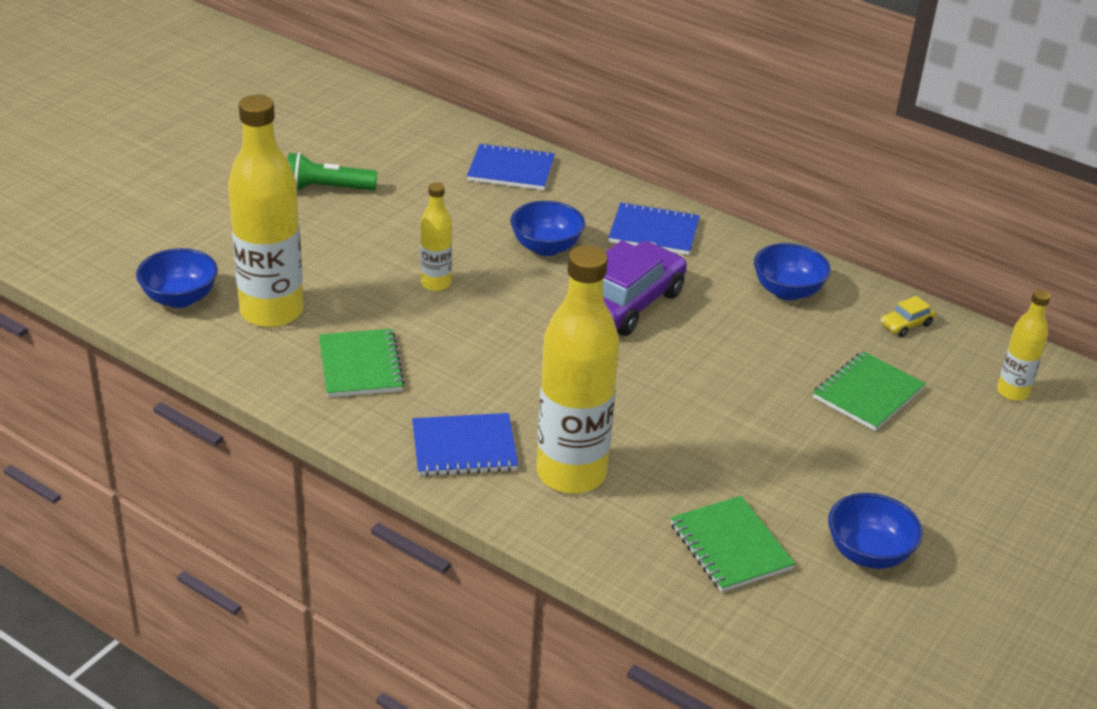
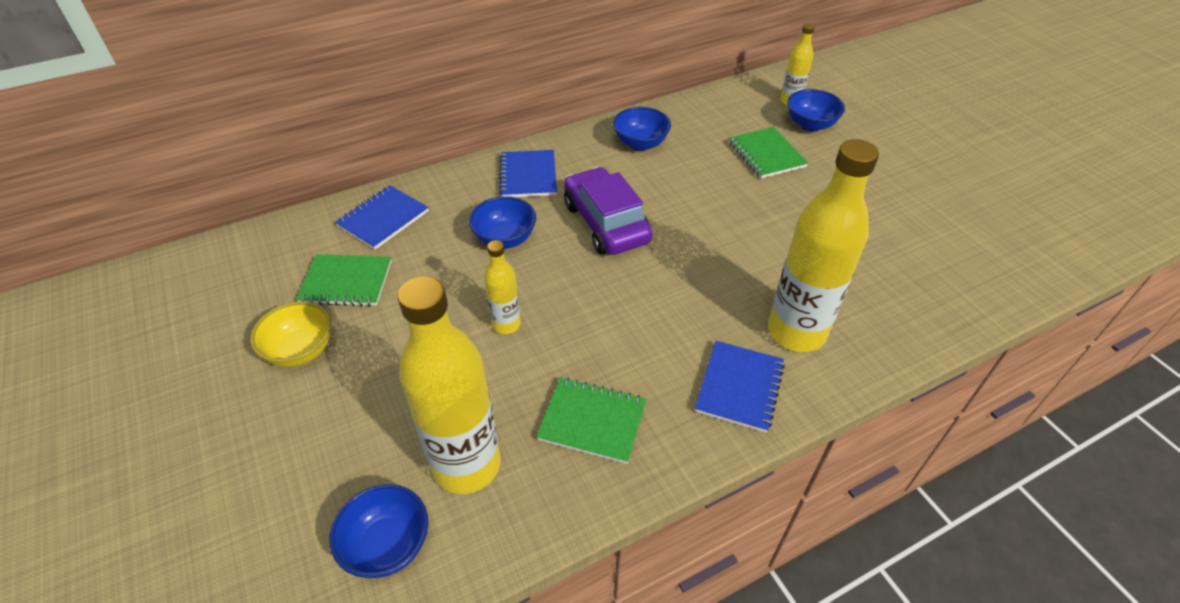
camera: 60 degrees left, 10 degrees up
(327, 189) = (301, 350): green flashlight -> yellow bowl
(654, 232) = (528, 176): blue notebook -> blue notebook turned 45 degrees counterclockwise
(730, 546) = (902, 278): green notebook -> green notebook (346, 282)
(868, 553) = (924, 218): blue bowl -> blue bowl (810, 125)
(906, 324) = (705, 112): yellow car -> none

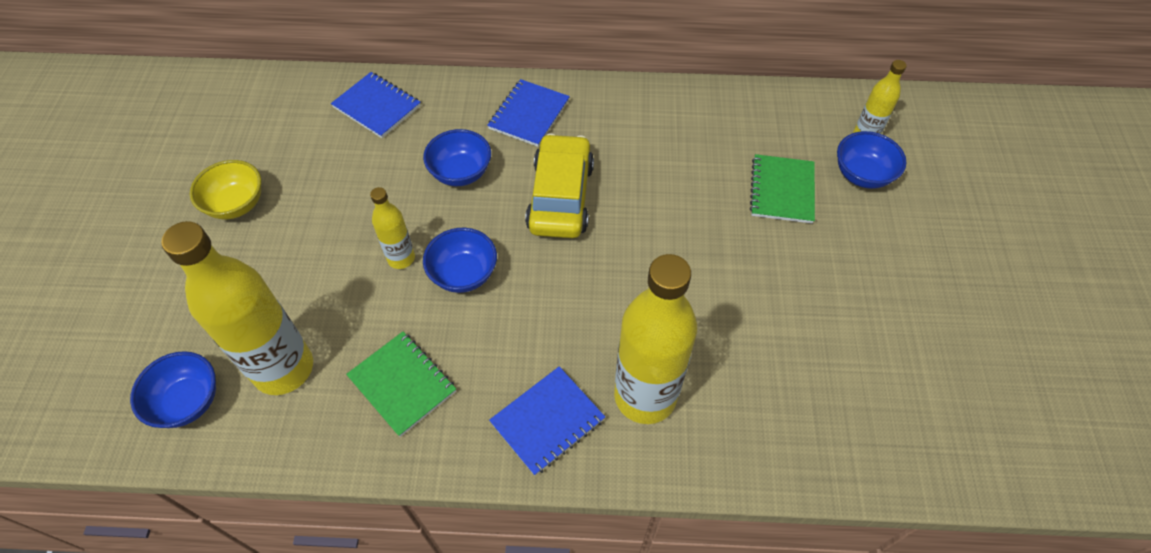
camera: 30 degrees right, 10 degrees up
(346, 282) = (308, 157): green notebook -> none
(383, 219) = (377, 106): blue notebook -> blue notebook turned 60 degrees clockwise
(606, 223) = (560, 197): purple car -> yellow car
(640, 144) = (661, 123): blue bowl -> blue bowl (463, 274)

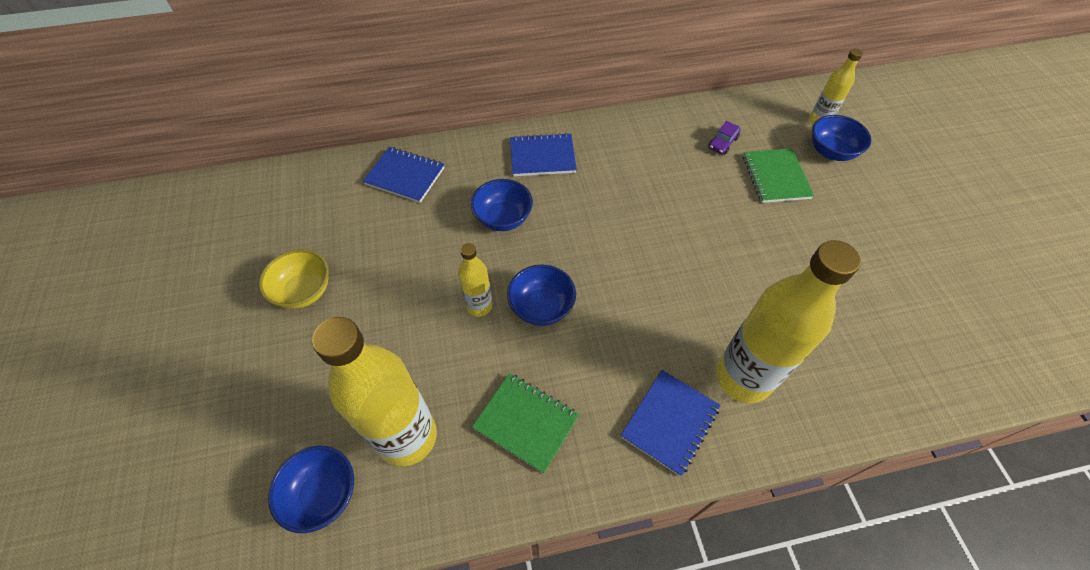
camera: 15 degrees left, 0 degrees up
(529, 114) = (542, 157): blue notebook -> blue notebook turned 75 degrees clockwise
(560, 197) = (598, 221): yellow car -> none
(738, 139) = (722, 143): none -> purple car

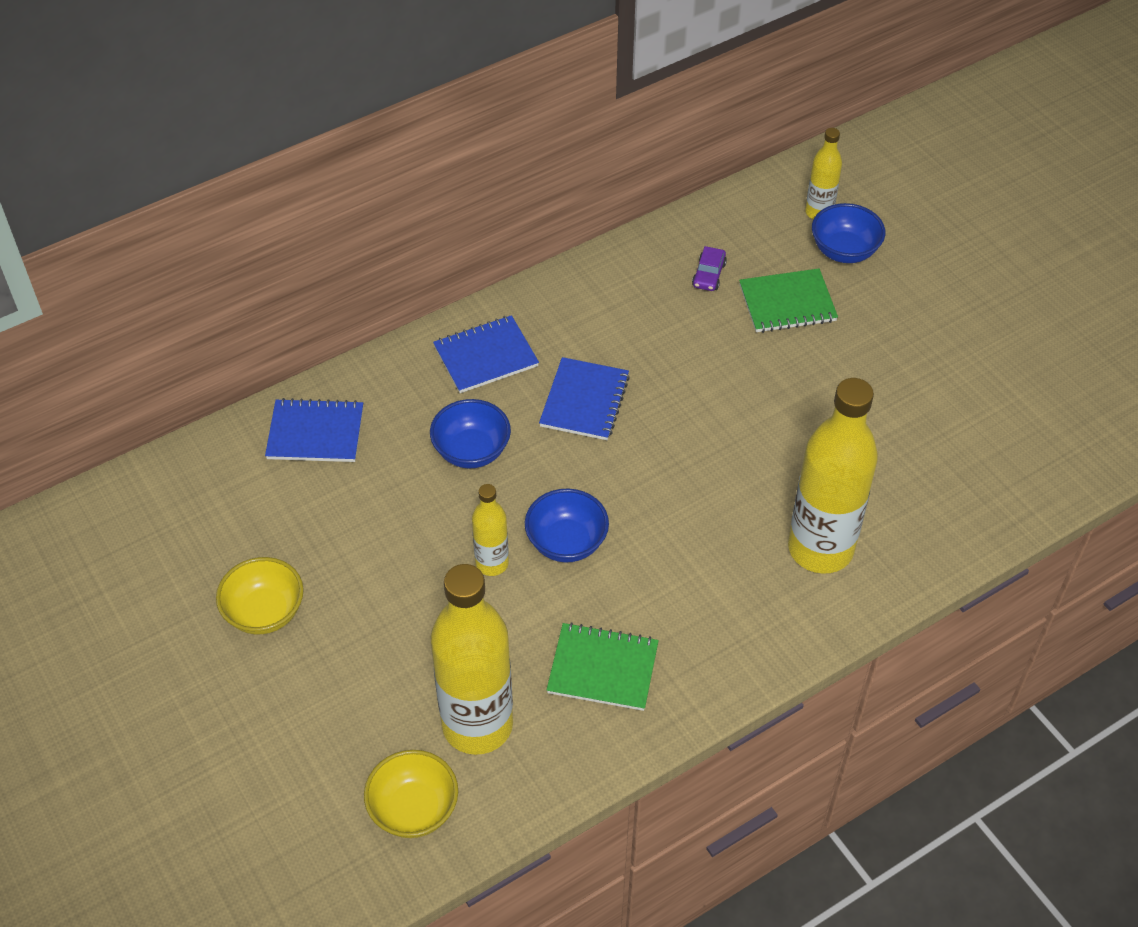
camera: 20 degrees left, 5 degrees down
(323, 494) = (414, 809): blue bowl -> yellow bowl
(670, 422) = (758, 619): blue notebook -> blue notebook (584, 401)
(775, 177) = (787, 303): green notebook -> green notebook turned 75 degrees counterclockwise

